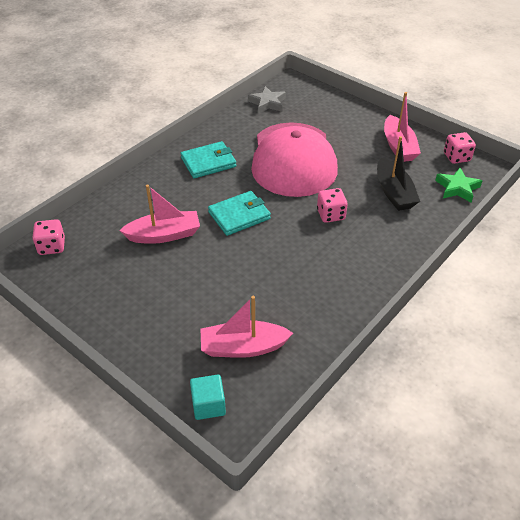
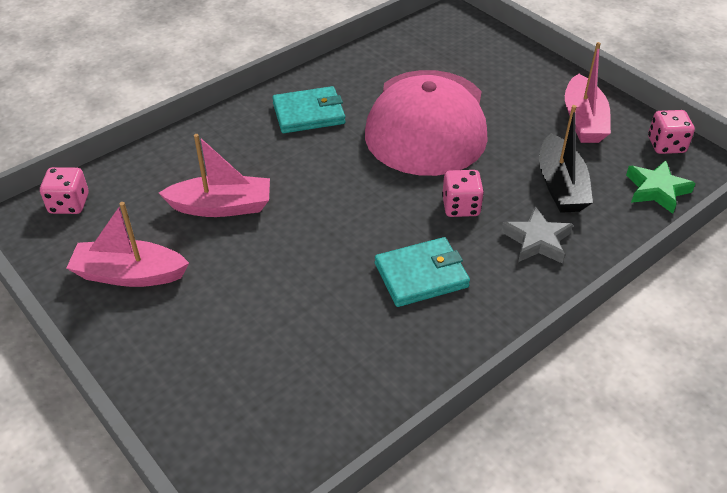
camera: 10 degrees right, 0 degrees up
(208, 405) = (216, 458): turquoise cube -> none
(239, 215) = (331, 192): turquoise wallet -> turquoise wallet (421, 275)
(243, 347) = (287, 381): pink boat -> pink boat (129, 274)
(267, 103) = (411, 41): grey star -> grey star (537, 240)

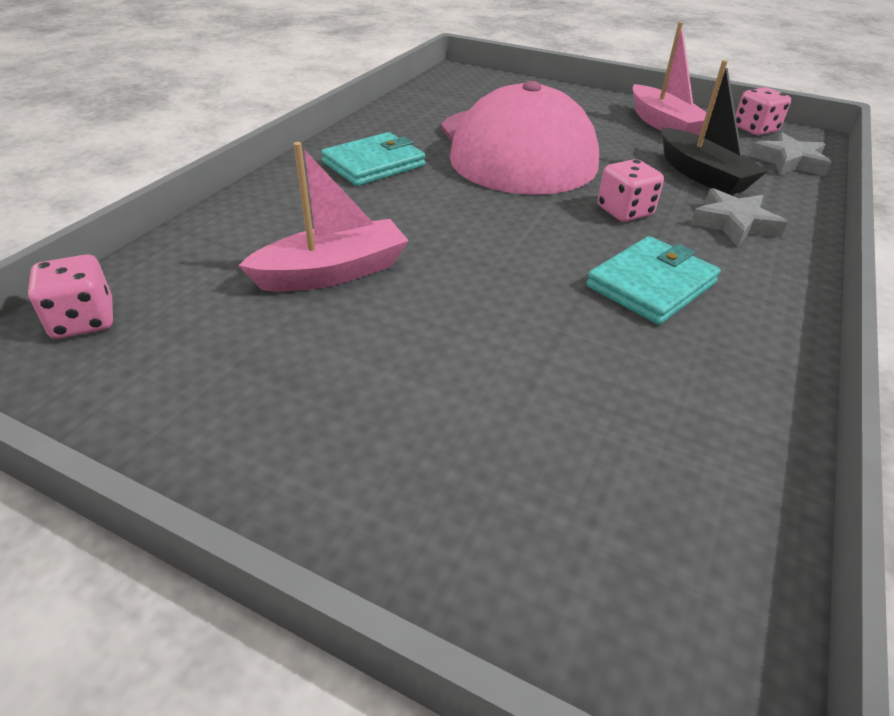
camera: 25 degrees left, 5 degrees down
(129, 274) = (245, 388): pink boat -> none
(656, 190) = (789, 162): green star -> grey star

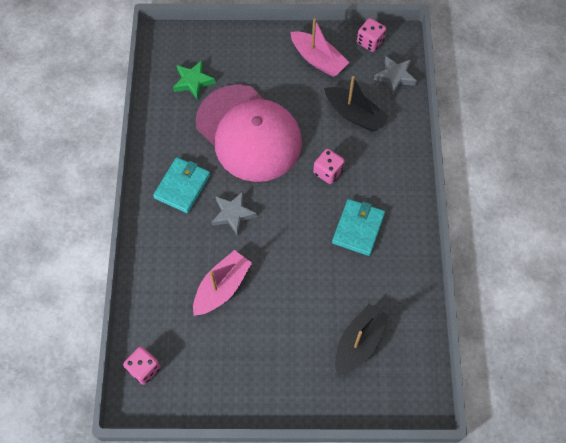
camera: 25 degrees left, 25 degrees up
(470, 101) = (193, 81): none -> green star
(562, 455) = (358, 343): none -> black boat
(733, 224) = (381, 158): grey star -> grey star (233, 214)

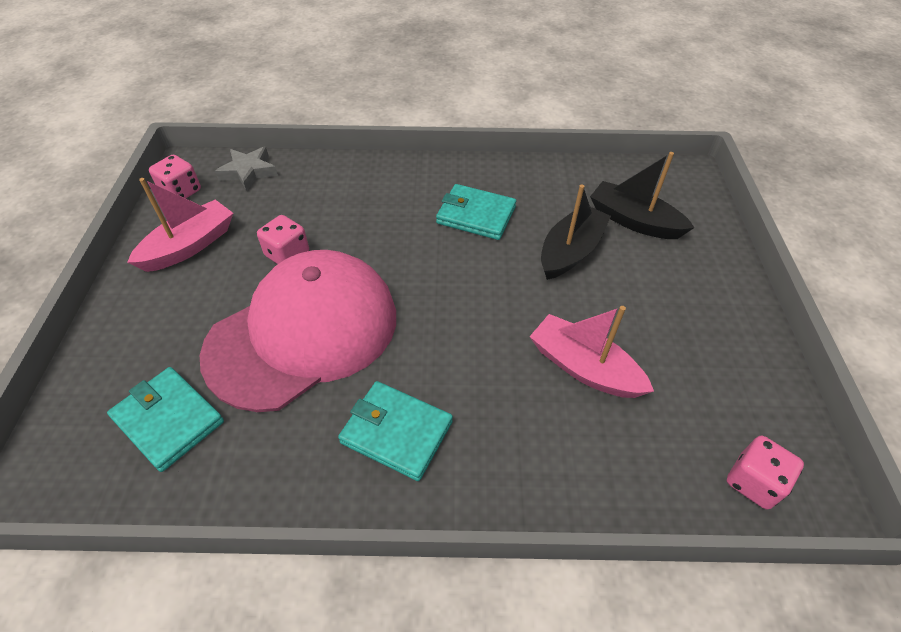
camera: 90 degrees left, 15 degrees down
(193, 81) = (168, 420): green star -> turquoise wallet
(233, 214) = (454, 354): grey star -> none
(328, 172) = (387, 241): pink dice -> pink dice (287, 254)
(354, 114) = (299, 211): black boat -> black boat (570, 251)

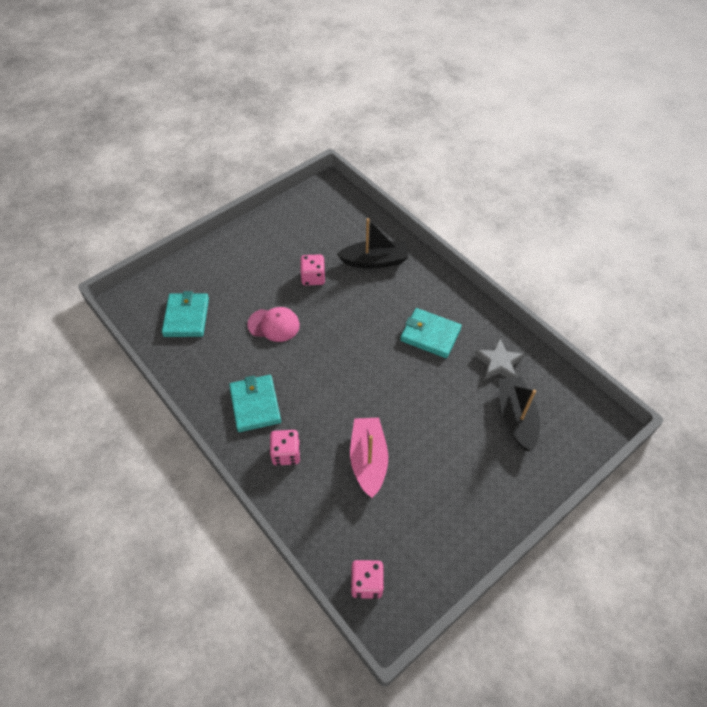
camera: 50 degrees right, 5 degrees up
(181, 192) = (307, 201): pink dice -> pink dice (286, 453)
(190, 246) = (279, 237): pink boat -> none
(249, 172) = (350, 213): grey star -> grey star (498, 363)
(303, 333) = (274, 325): pink cap -> pink cap, size x0.42
(476, 215) = (430, 335): turquoise wallet -> turquoise wallet turned 45 degrees counterclockwise
(570, 251) = (451, 400): black boat -> black boat (374, 261)

